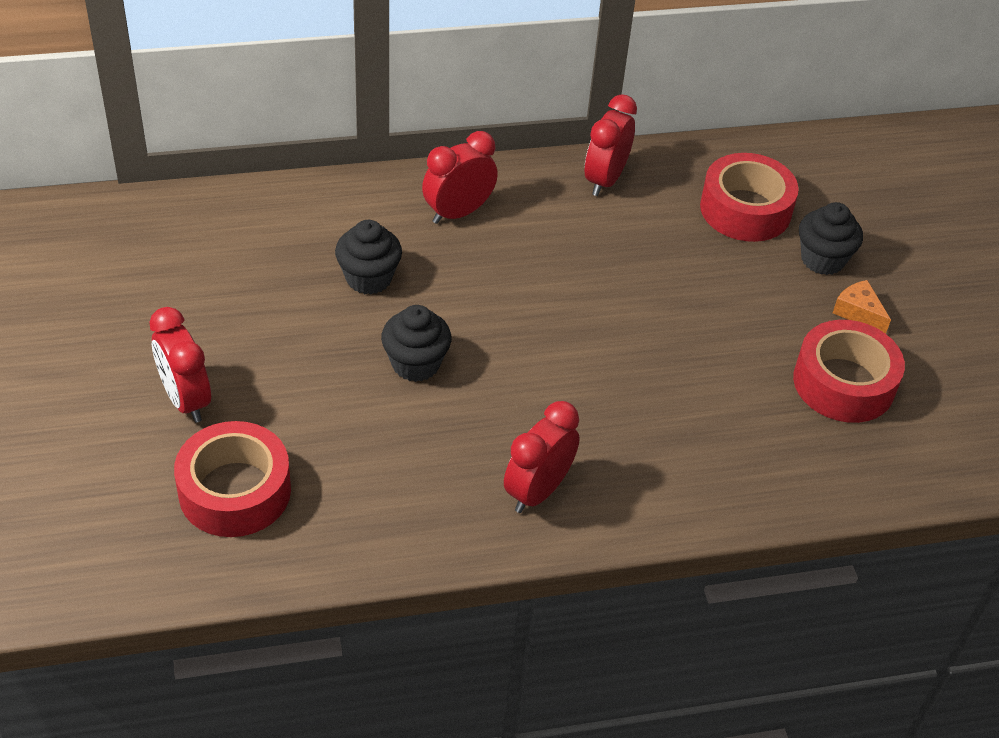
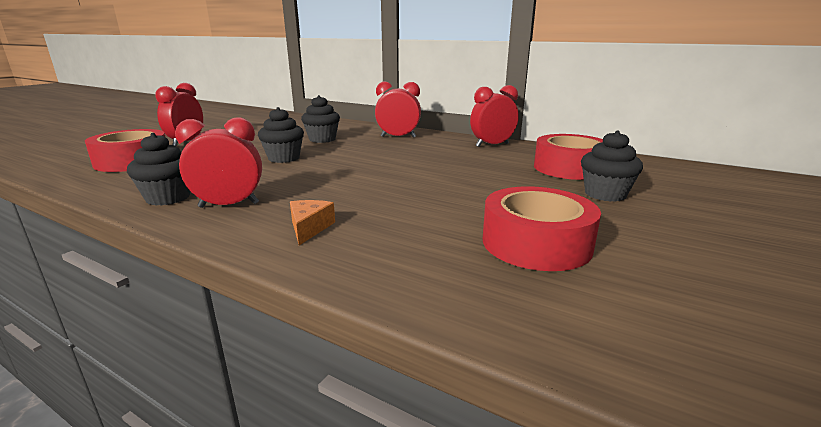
camera: 45 degrees right, 25 degrees down
(454, 521) = (168, 198): none -> black cupcake
(858, 312) = (605, 220): orange cheese -> orange cheese (309, 228)

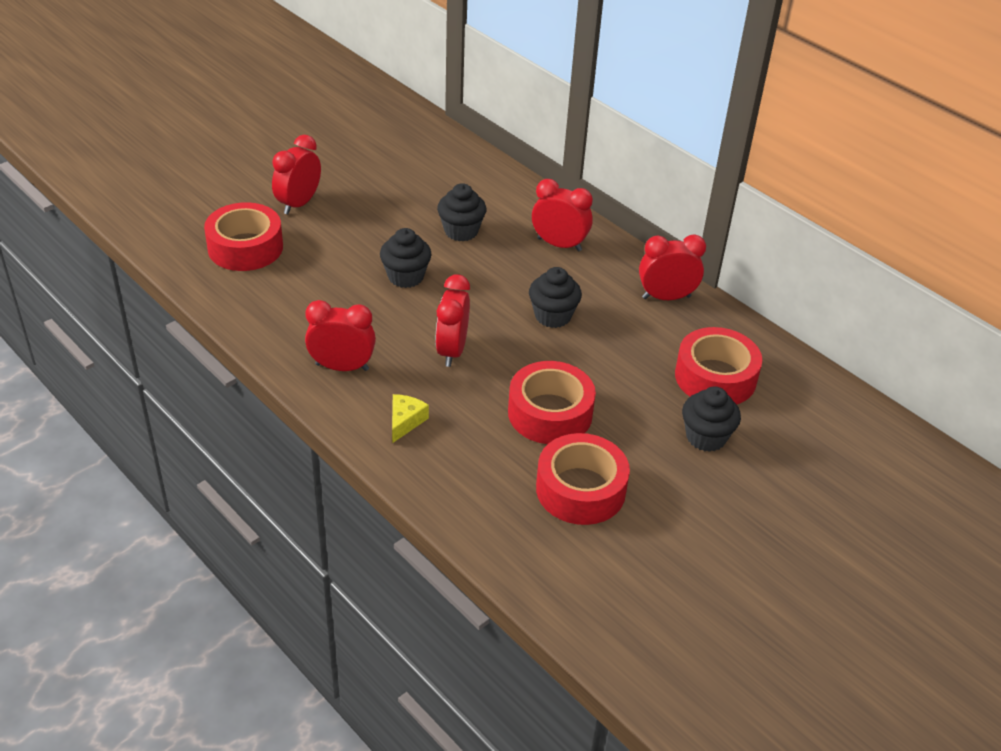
camera: 15 degrees right, 20 degrees up
(168, 198) = (288, 340): black cupcake -> black cupcake (553, 316)
(309, 228) = (405, 421): orange cheese -> yellow cheese
(340, 183) = (452, 350): none -> red clock
(456, 202) = (550, 413): none -> red tape

